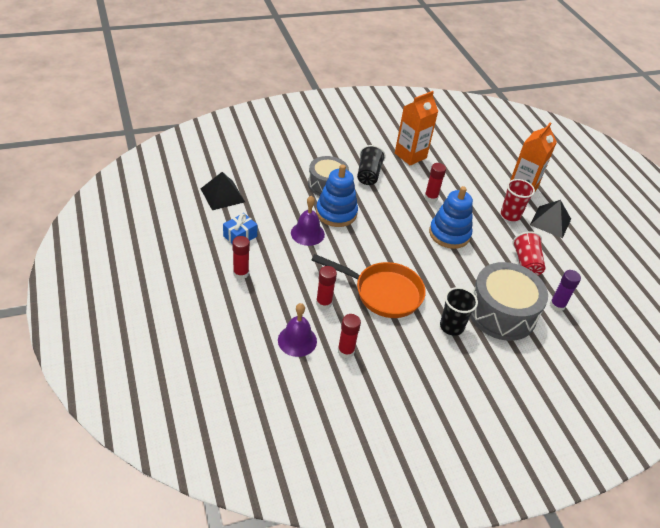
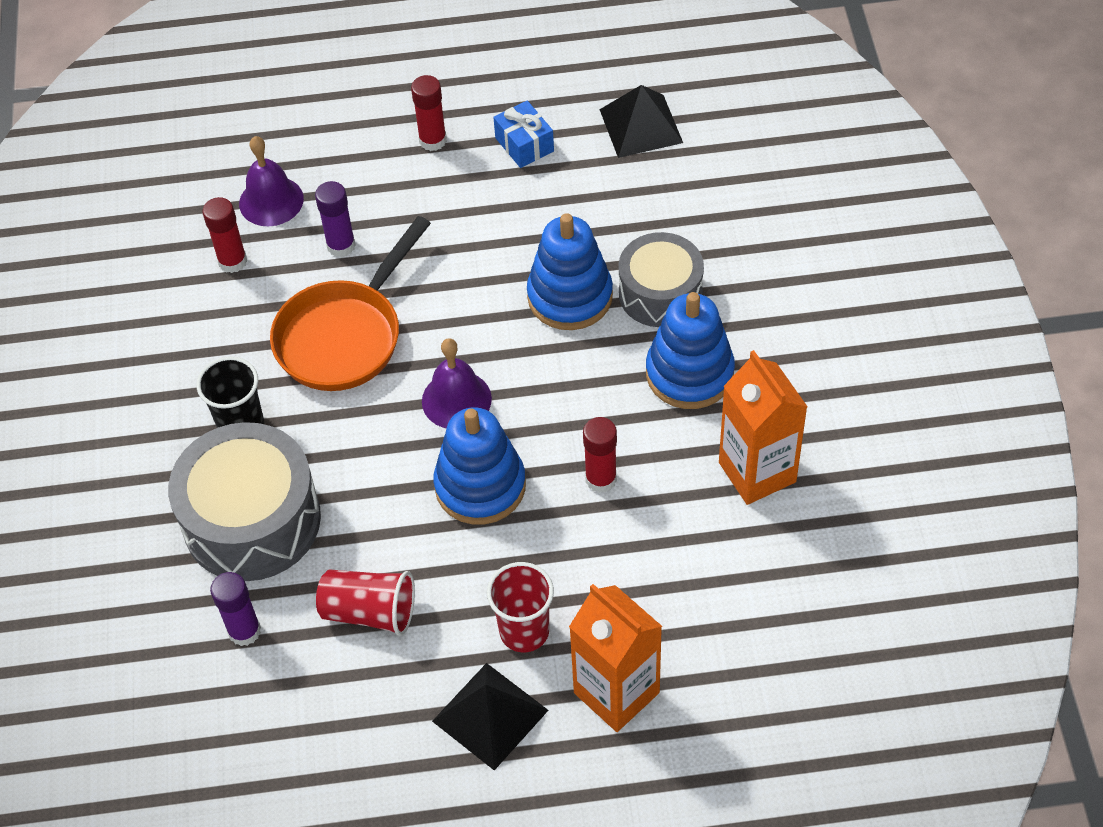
camera: 110 degrees right, 10 degrees up
(307, 233) = (517, 243): purple bell -> purple bell (456, 400)
(324, 303) = (341, 245): red glue stick -> purple glue stick
(368, 174) = (689, 373): black cup -> blue stacking toy

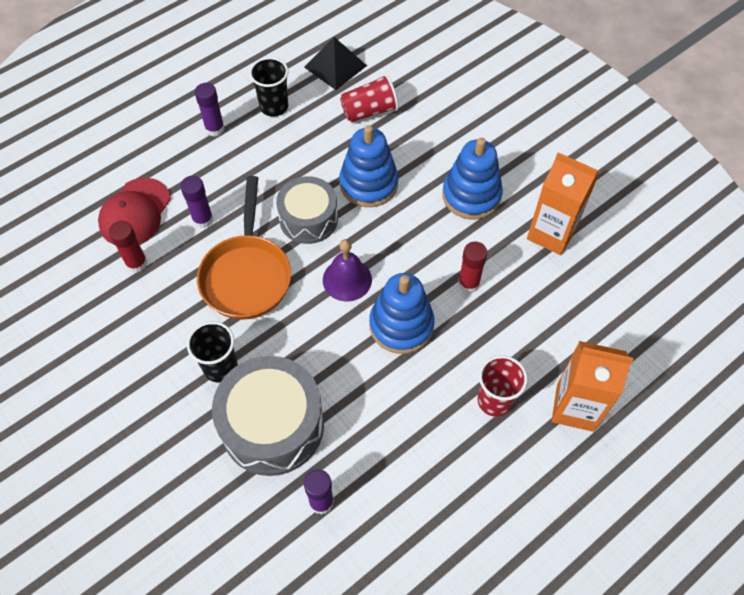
camera: 35 degrees left, 5 degrees up
(271, 201) = (135, 212): purple bell -> red cap
(369, 612) = (392, 442): red cup -> red cup (369, 111)
(433, 140) = (215, 129): red glue stick -> purple glue stick
(490, 715) = (514, 465): black pyramid -> none
(524, 144) = (274, 106): blue gift -> black cup
(660, 293) = (419, 157): grey drum -> grey drum (308, 219)

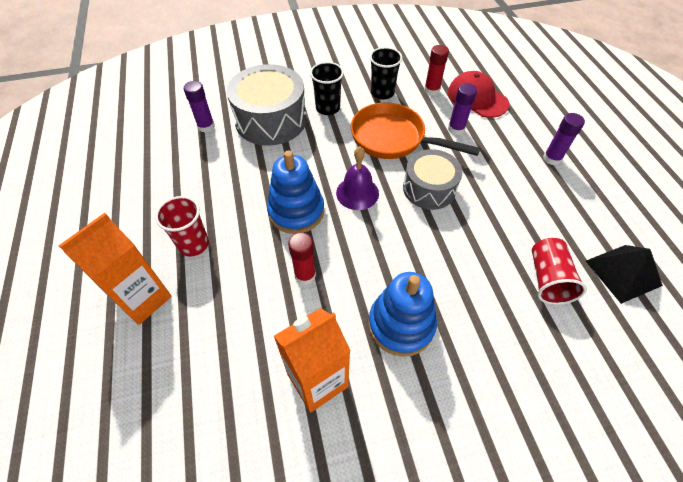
camera: 115 degrees right, 5 degrees down
(274, 106) = (571, 205): black cup -> black cup (382, 93)
(368, 184) = (450, 243): blue stacking toy -> none

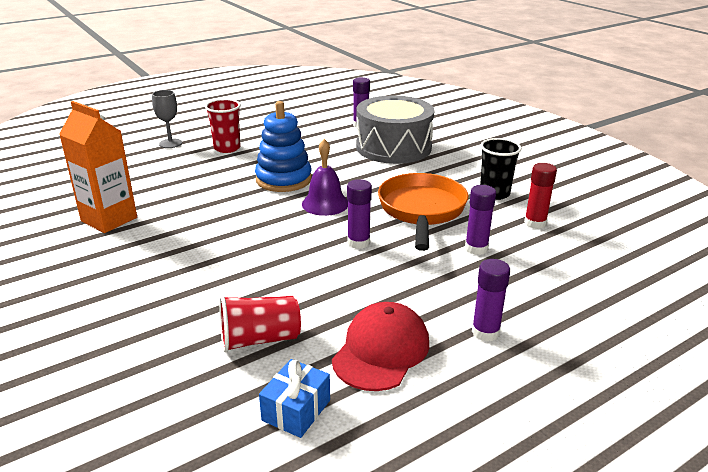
camera: 70 degrees right, 25 degrees down
(143, 299) = (170, 143): orange carton -> grey goblet
(305, 275) = (212, 196): red glue stick -> none
(328, 108) = (437, 169): black cup -> none
(401, 324) = (171, 249): blue stacking toy -> none
(429, 188) = (358, 242): grey drum -> purple glue stick
(477, 98) = (556, 258): red cap -> red cap (381, 350)
(623, 273) = (296, 410): black pyramid -> blue gift

